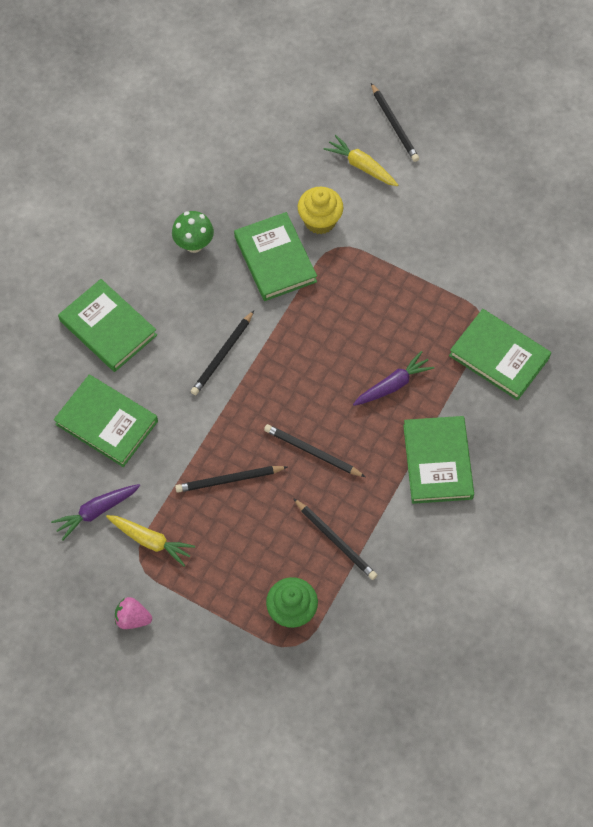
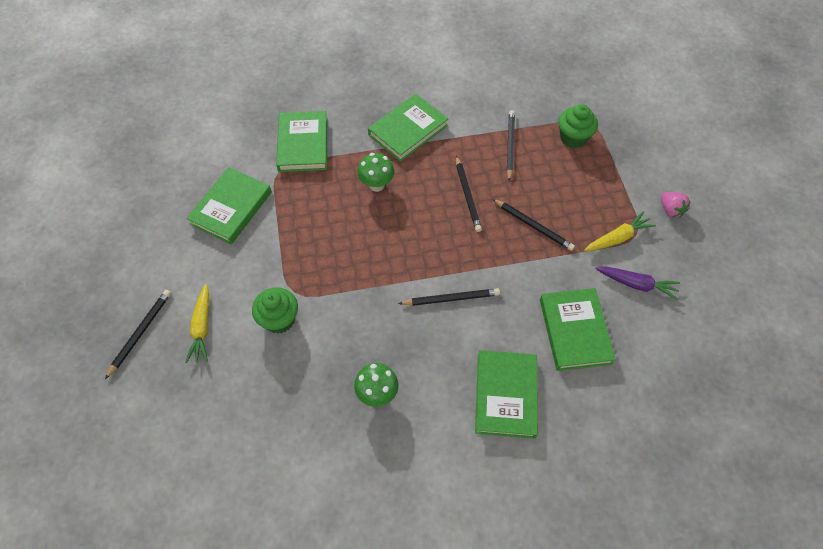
camera: 130 degrees left, 5 degrees down
(151, 541) = (618, 238): yellow carrot -> yellow carrot turned 75 degrees clockwise
(275, 259) = (340, 324): green book -> green book (231, 208)
(320, 221) = (279, 319): yellow cupcake -> green cupcake
(393, 385) = (377, 185): purple carrot -> green mushroom

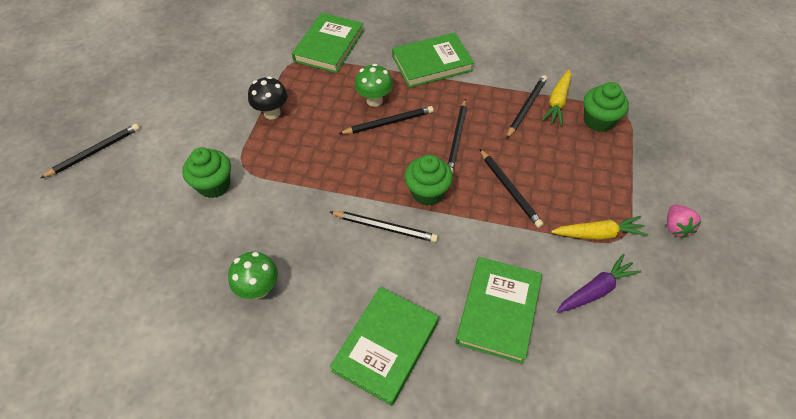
camera: 25 degrees right, 5 degrees down
(202, 328) = (145, 167): yellow carrot -> yellow carrot (557, 102)
(231, 208) = (234, 78): green book -> none
(290, 231) = (272, 113): none -> black mushroom
(401, 202) = (388, 122): none -> black pencil
(469, 254) = (427, 192): none -> green cupcake
(637, 284) = (596, 290): purple carrot -> purple carrot turned 75 degrees counterclockwise

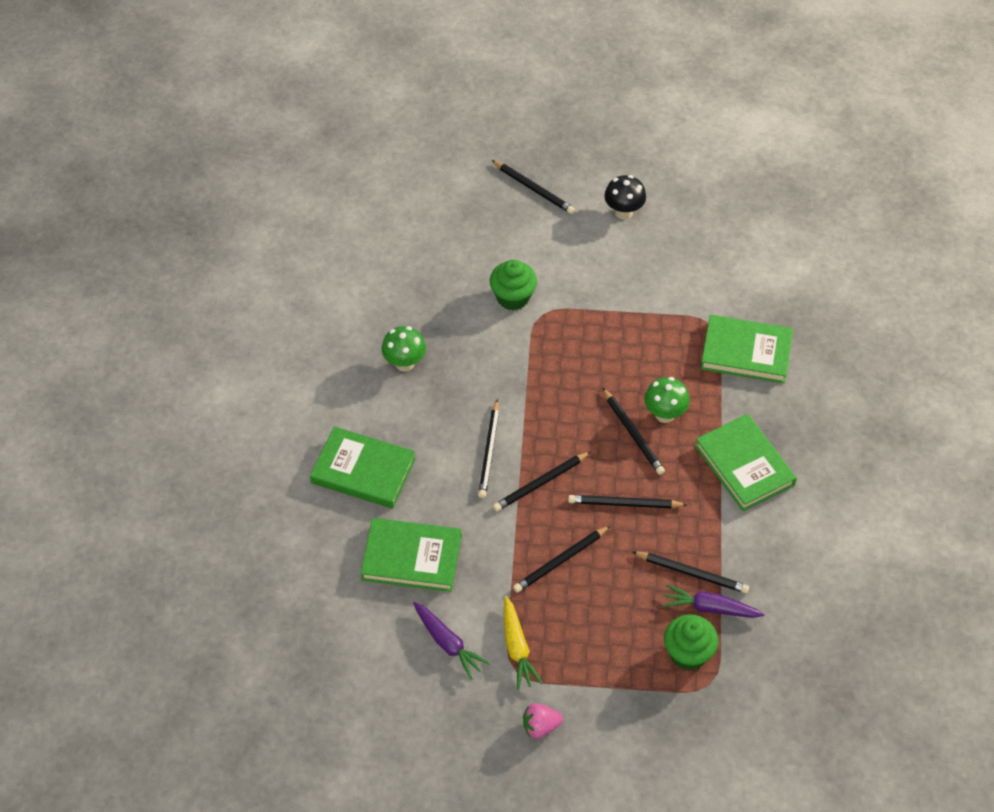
camera: 80 degrees right, 0 degrees up
(272, 113) = (621, 321): black mushroom -> black mushroom (623, 212)
(427, 192) = (541, 483): green cupcake -> black pencil
(557, 102) = (710, 608): yellow carrot -> purple carrot

